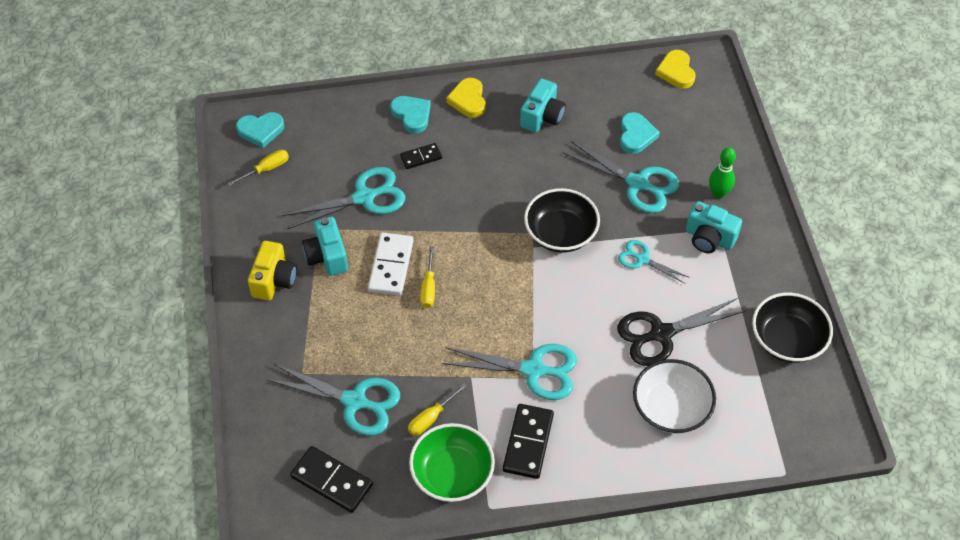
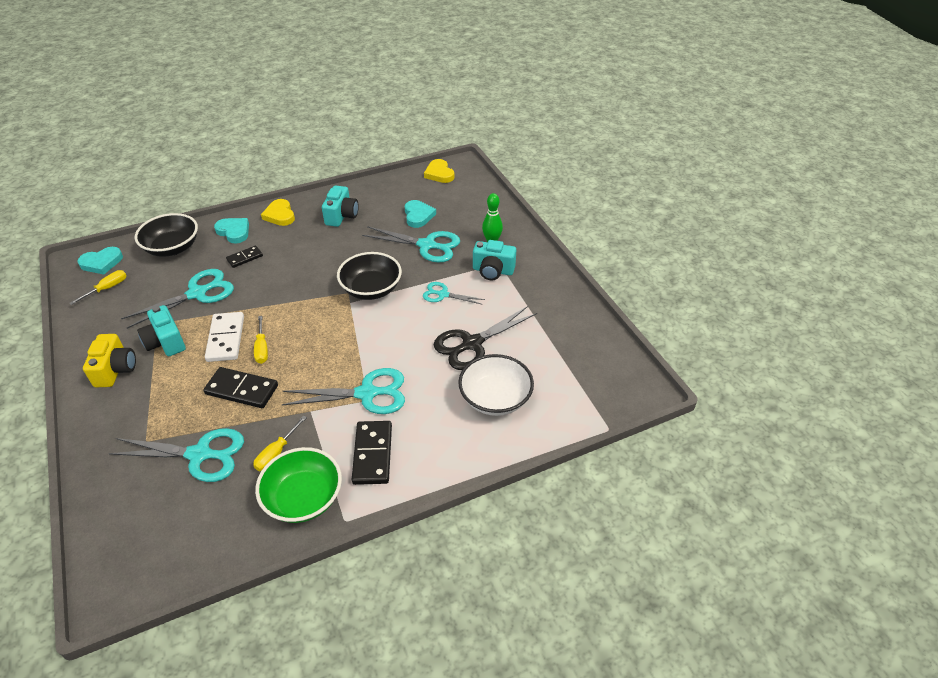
camera: 15 degrees left, 10 degrees down
(332, 480) = (180, 532): black domino -> black domino (242, 390)
(787, 340) = (576, 328): black bowl -> black bowl (172, 248)

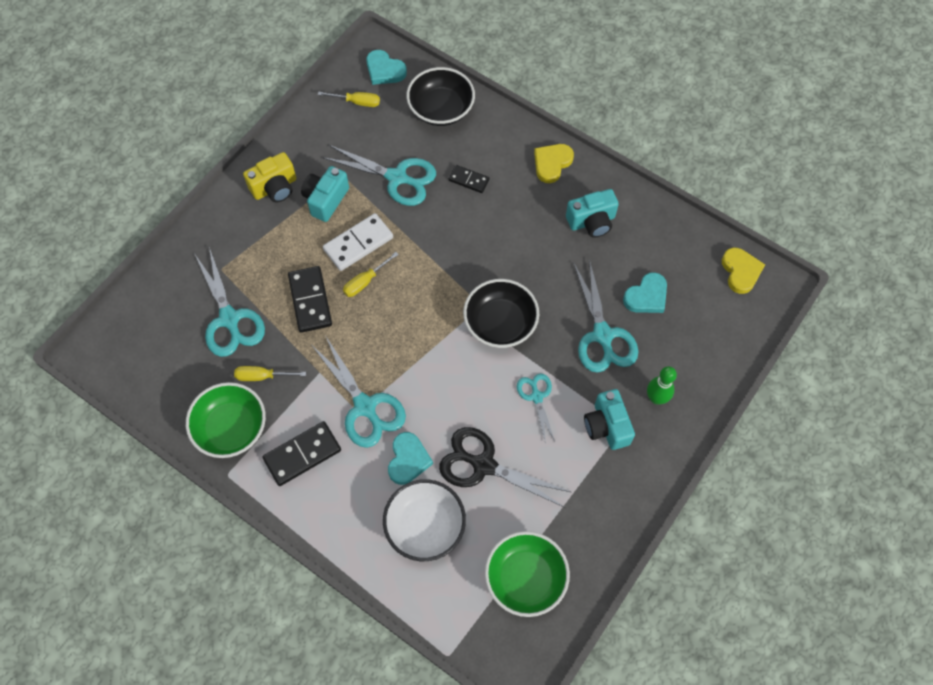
camera: 60 degrees right, 20 degrees up
(234, 232) = (498, 142): turquoise heart -> turquoise heart (408, 460)
(439, 174) = (740, 271): yellow heart -> yellow heart turned 135 degrees clockwise
(575, 358) = (525, 578): none -> green bowl

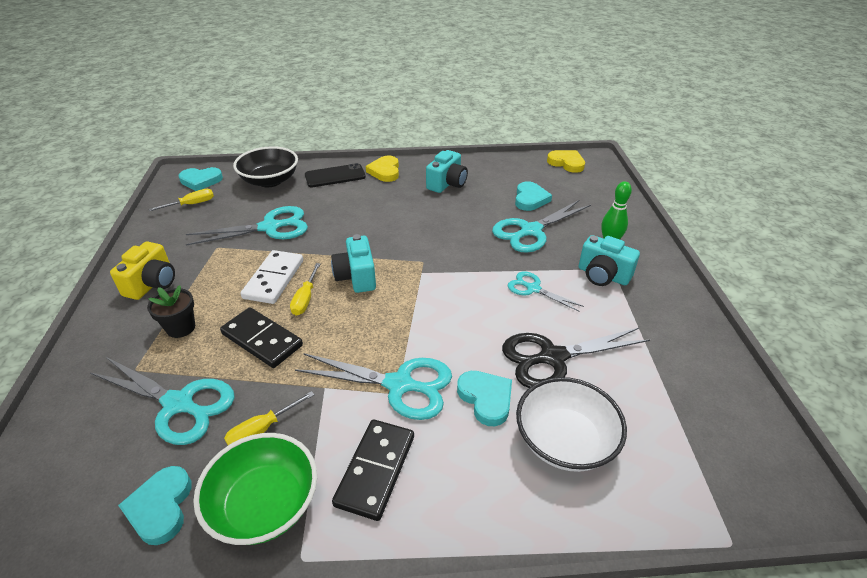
camera: 40 degrees left, 25 degrees down
(181, 387) = (161, 507): none -> turquoise heart
(268, 250) = (181, 328): none -> black flower pot
(326, 200) = (214, 268): turquoise camera -> turquoise camera (356, 277)
(469, 180) = (332, 203): black domino -> none
(500, 323) = (451, 263): black bowl -> none
(501, 140) = (335, 176): none -> black phone
(525, 578) = (694, 415): green bowl -> none
(602, 335) = (530, 231): turquoise scissors -> turquoise scissors turned 105 degrees clockwise

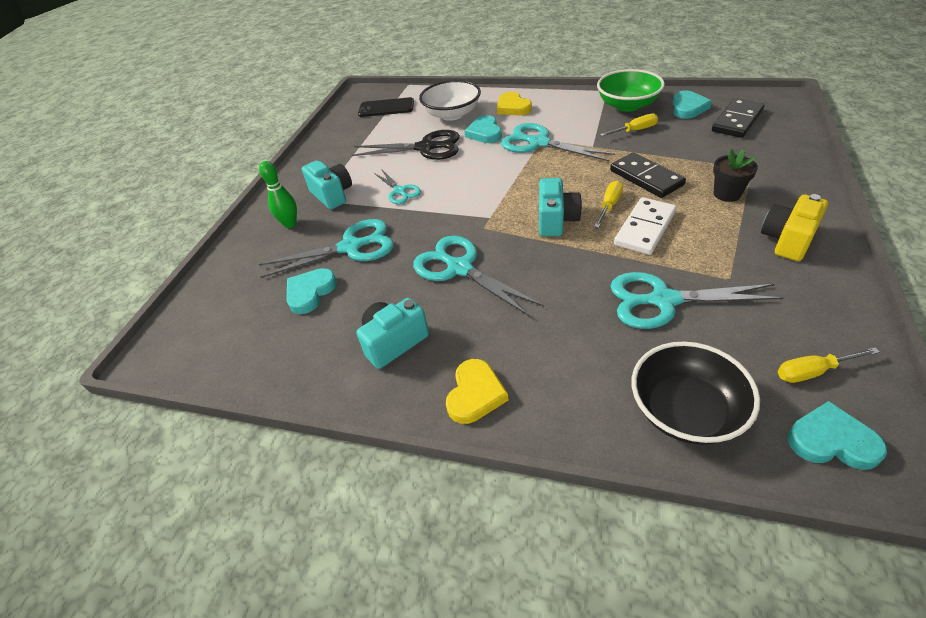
camera: 155 degrees left, 5 degrees up
(179, 404) = (700, 146): turquoise scissors -> turquoise scissors (459, 268)
(335, 176) = (564, 399): black phone -> black phone (386, 108)
(375, 470) = (564, 112): black domino -> black domino (737, 121)
(566, 163) = (196, 354): yellow heart -> yellow heart (513, 107)

